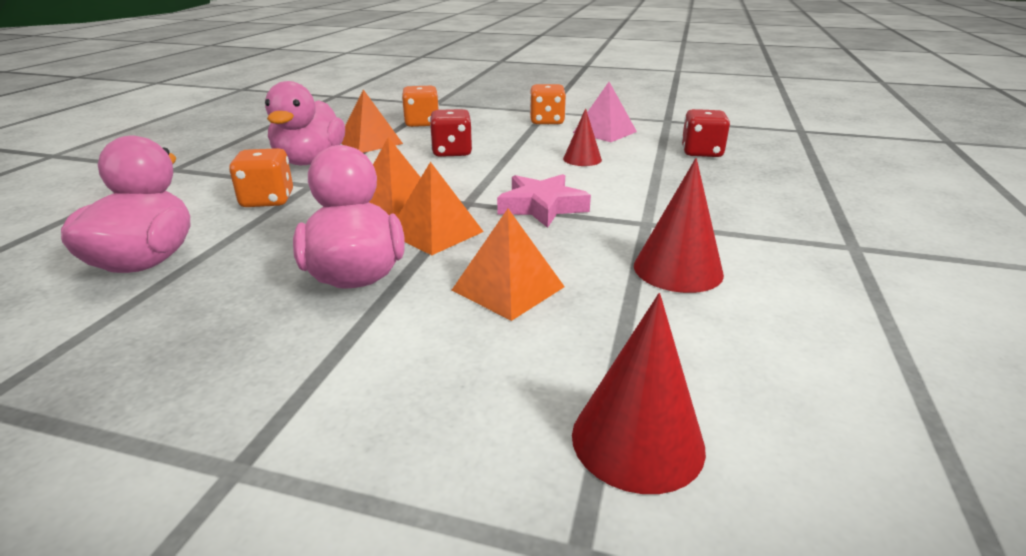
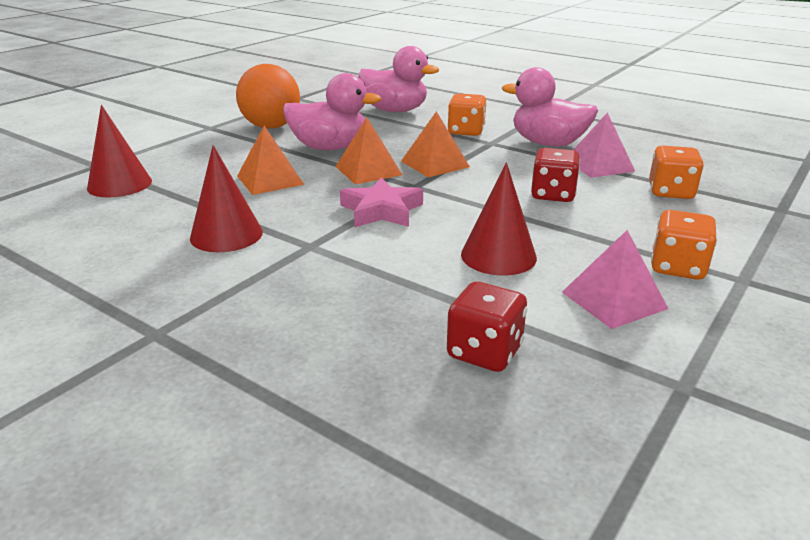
camera: 110 degrees right, 0 degrees up
(237, 367) = (271, 127): none -> orange ball
(369, 142) = (599, 165): orange pyramid -> pink pyramid
(582, 159) = (498, 256): red cone -> red cone, size x1.54

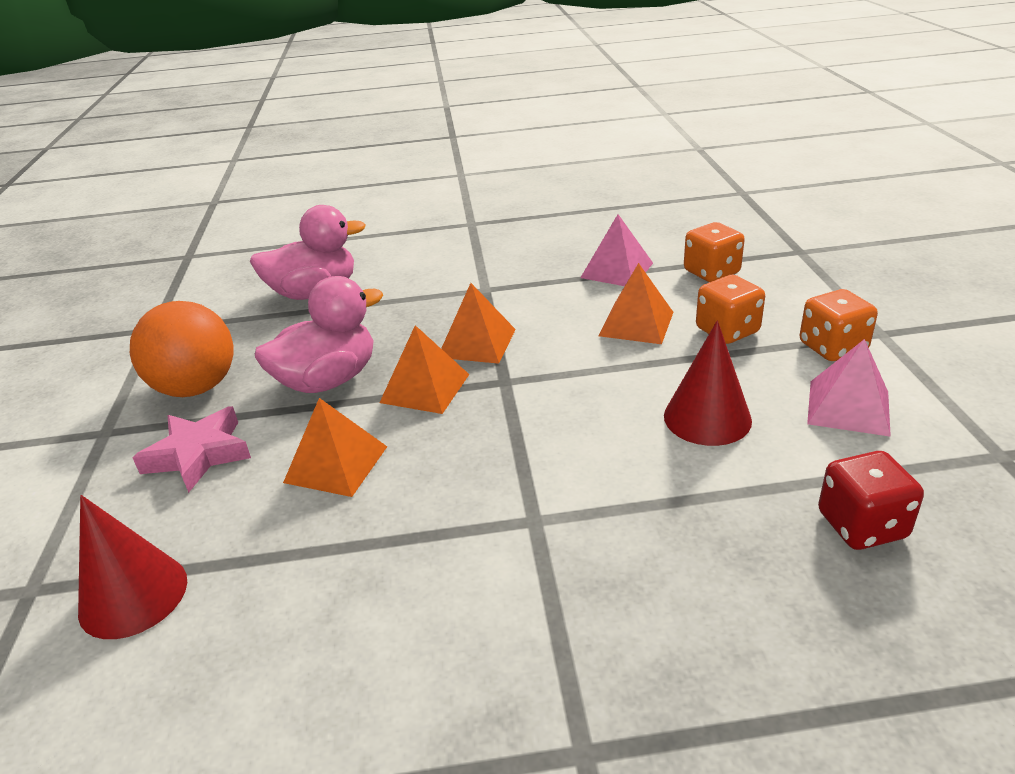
camera: 40 degrees left, 5 degrees up
(226, 235) = (422, 569): red cone -> none
(381, 210) = (526, 431): pink star -> pink star (198, 454)
(466, 131) = (438, 286): orange dice -> orange dice (727, 331)
(548, 143) = (537, 265): pink duck -> none
(552, 195) = (636, 324): red dice -> orange pyramid

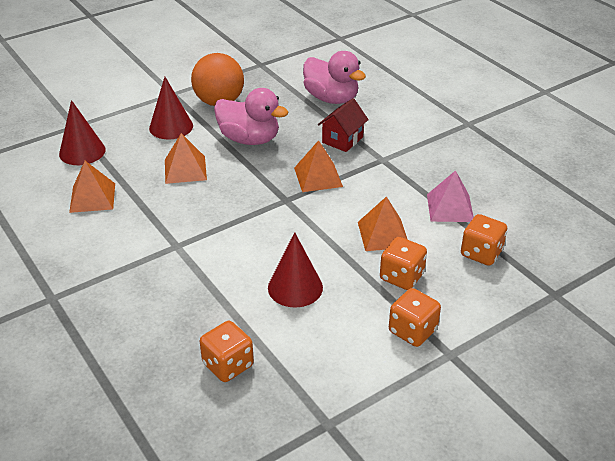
camera: 60 degrees right, 5 degrees up
(198, 454) = (171, 127): pink star -> red cone
(415, 306) = (342, 140): none -> red house
(425, 388) = (262, 174): orange pyramid -> orange pyramid (92, 197)
(848, 407) = (342, 347): pink pyramid -> none
(861, 525) = (228, 365): red dice -> orange dice

